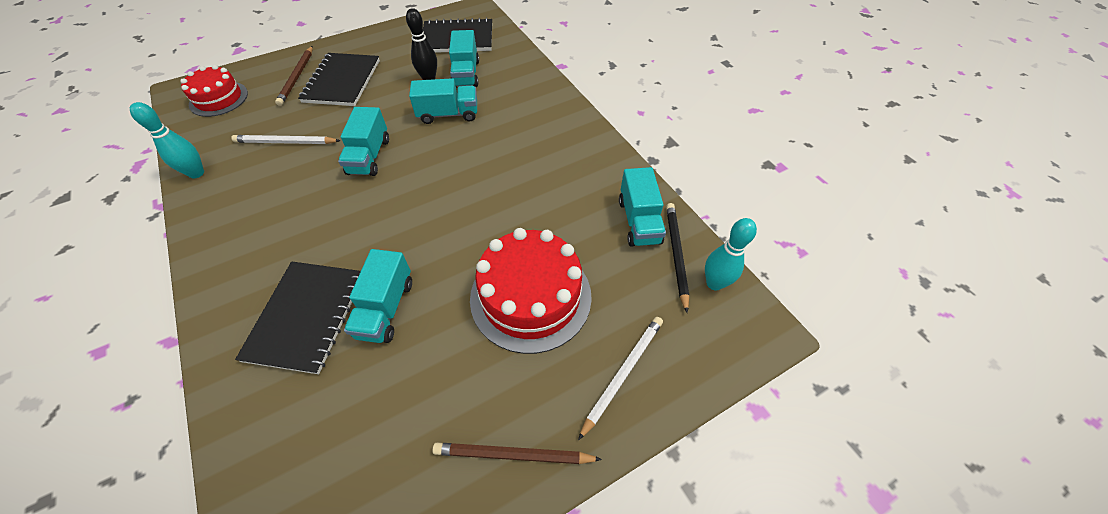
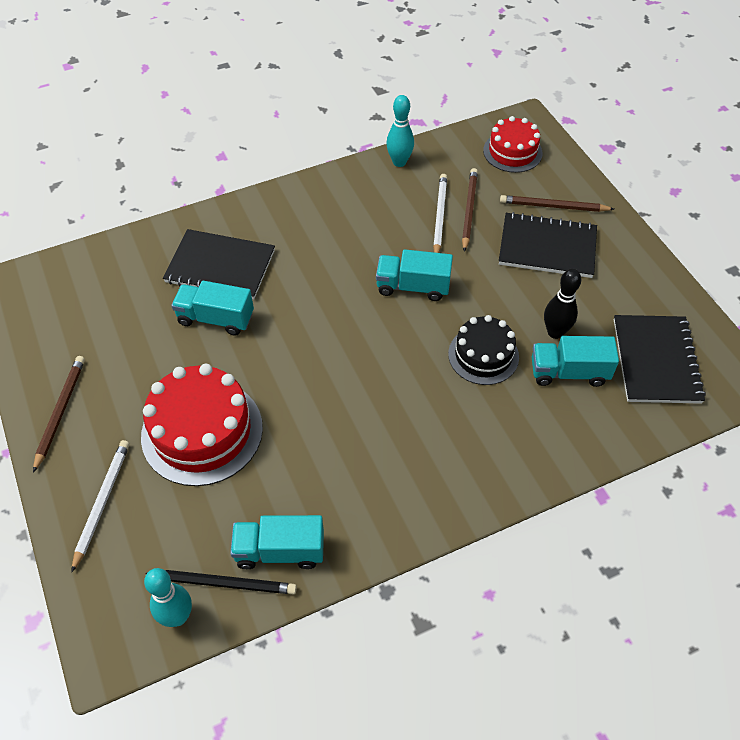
camera: 95 degrees right, 0 degrees up
(284, 124) = (469, 210): none -> brown pencil
(448, 114) = (483, 355): turquoise truck -> black cake
(622, 373) = (102, 503): white pencil -> white pencil turned 120 degrees counterclockwise

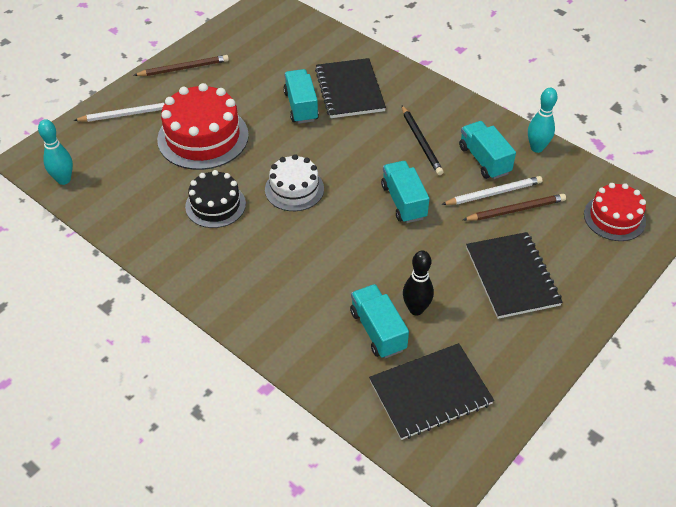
camera: 65 degrees right, 5 degrees down
(224, 583) = (95, 192): black pencil -> black pencil (421, 142)
(280, 551) = (129, 210): turquoise truck -> turquoise truck (484, 160)
(342, 371) = (294, 189): none -> white cake
(483, 355) = (361, 268): black cake -> black cake (215, 205)
(553, 206) = (567, 267): brown pencil -> none

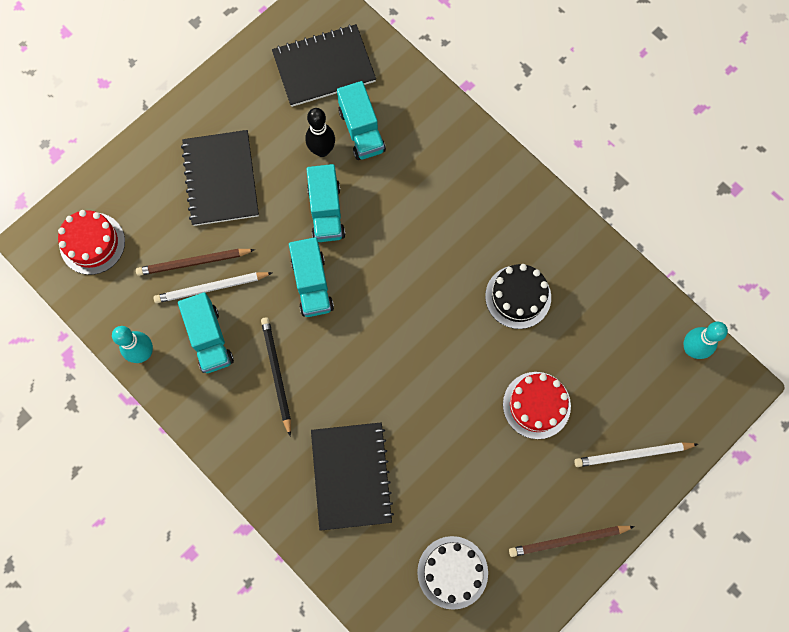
camera: 175 degrees left, 25 degrees up
(203, 137) = (536, 405): red cake -> red cake, size x0.62
(294, 189) = (431, 312): white cake -> white cake (452, 572)
(301, 106) = (415, 450): turquoise truck -> turquoise truck (326, 212)

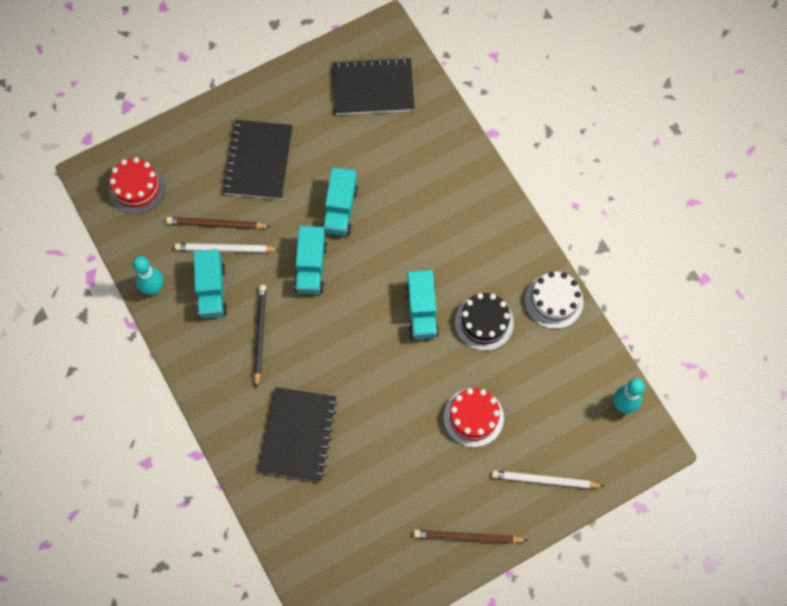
camera: 15 degrees right, 5 degrees down
(322, 150) = (351, 157): black bowling pin -> none
(361, 130) = (390, 149): turquoise truck -> turquoise truck (421, 311)
(452, 572) = (361, 537): white cake -> white cake (554, 301)

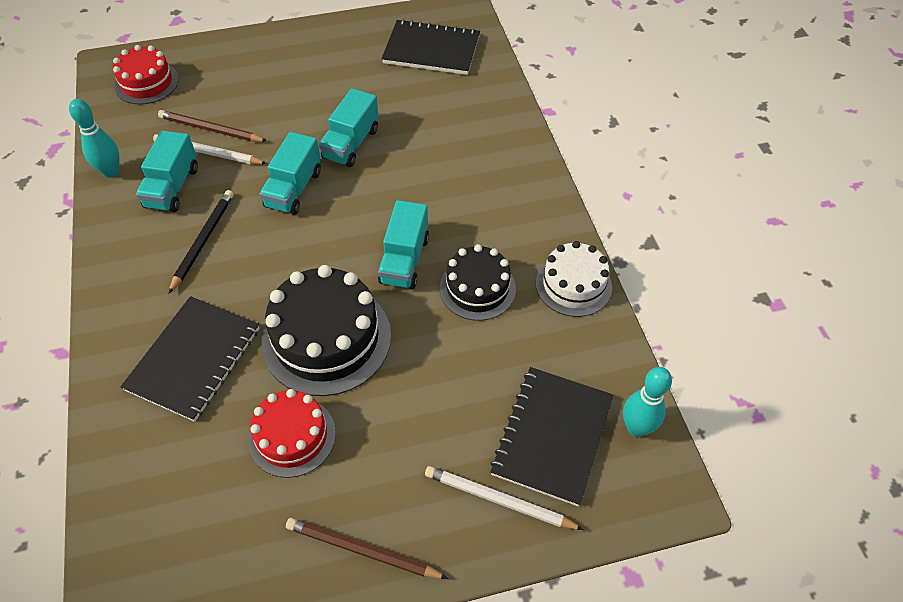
camera: 15 degrees right, 15 degrees down
(258, 161) = (284, 85): black notebook -> black notebook (552, 436)
(387, 393) = (326, 338): none -> black cake
(473, 417) = (426, 393): red cake -> red cake (292, 436)

